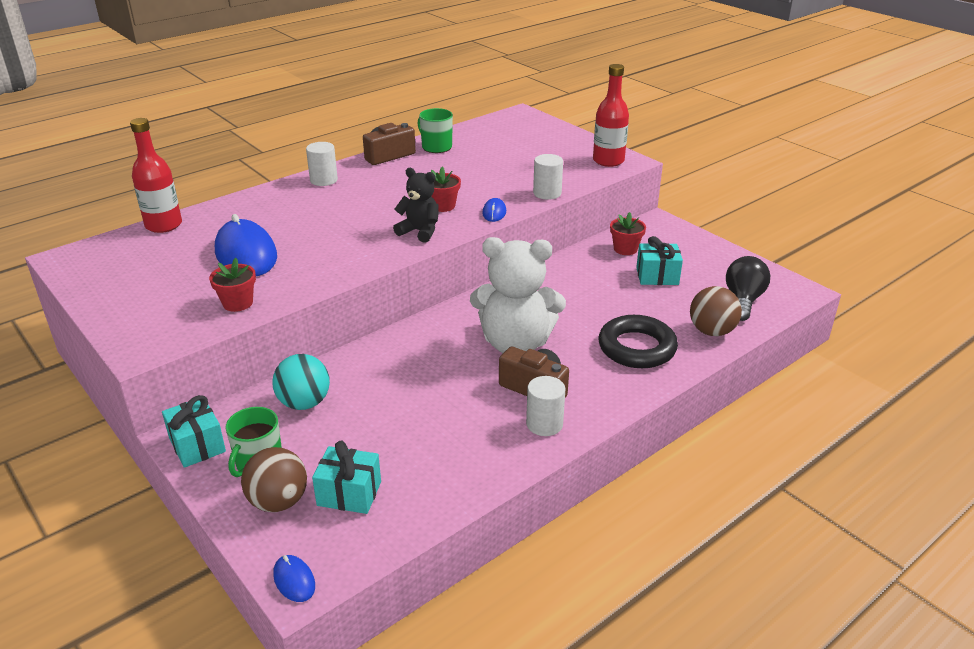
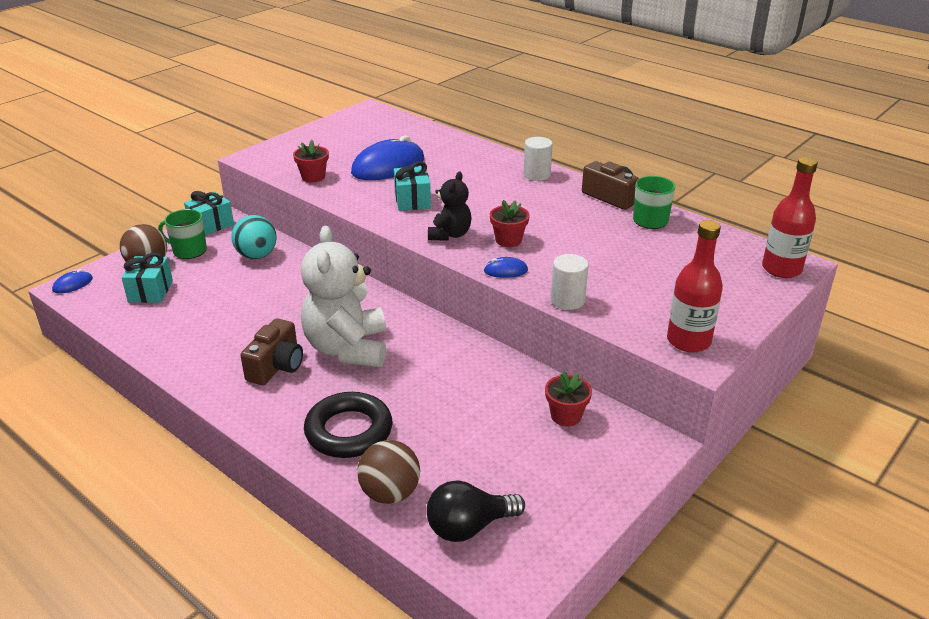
camera: 80 degrees right, 0 degrees up
(163, 225) = (426, 129): red bottle -> red bottle (781, 269)
(544, 424) = (222, 376): white cylinder -> none
(657, 276) = (507, 445): turquoise gift -> turquoise gift (412, 200)
(743, 300) = (469, 527): black light bulb -> black light bulb turned 150 degrees clockwise

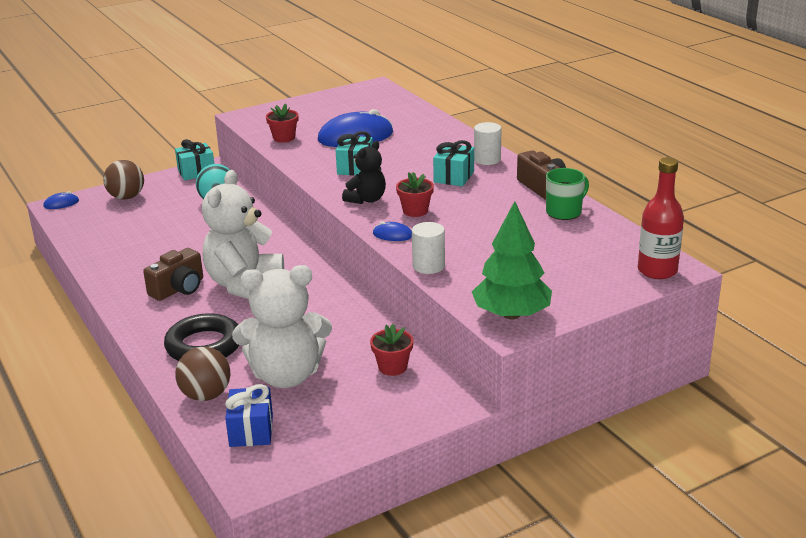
camera: 20 degrees right, 5 degrees down
(150, 291) = (116, 217): turquoise gift -> turquoise gift (454, 177)
(189, 250) = (165, 190): green mug -> none
(463, 449) = (286, 375): none -> white teddy bear
(469, 527) = (251, 431): black light bulb -> blue gift
(688, 341) = (511, 314): red bottle -> green tree

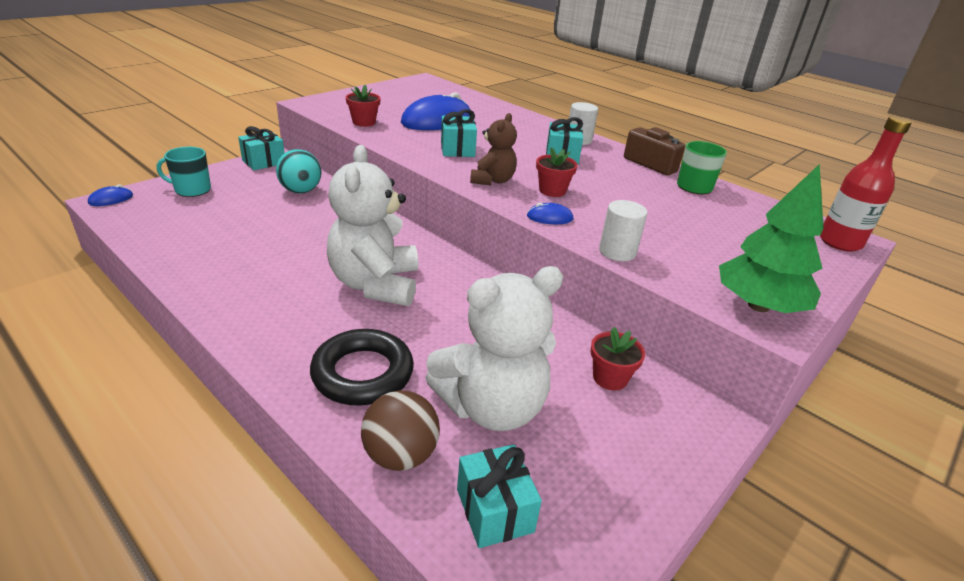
camera: 20 degrees left, 5 degrees up
(126, 197) = (192, 189): brown ball -> turquoise mug
(179, 289) = (296, 296): brown camera -> none
(251, 431) = (494, 510): blue gift -> turquoise gift
(366, 199) = (492, 180): black teddy bear -> brown teddy bear

